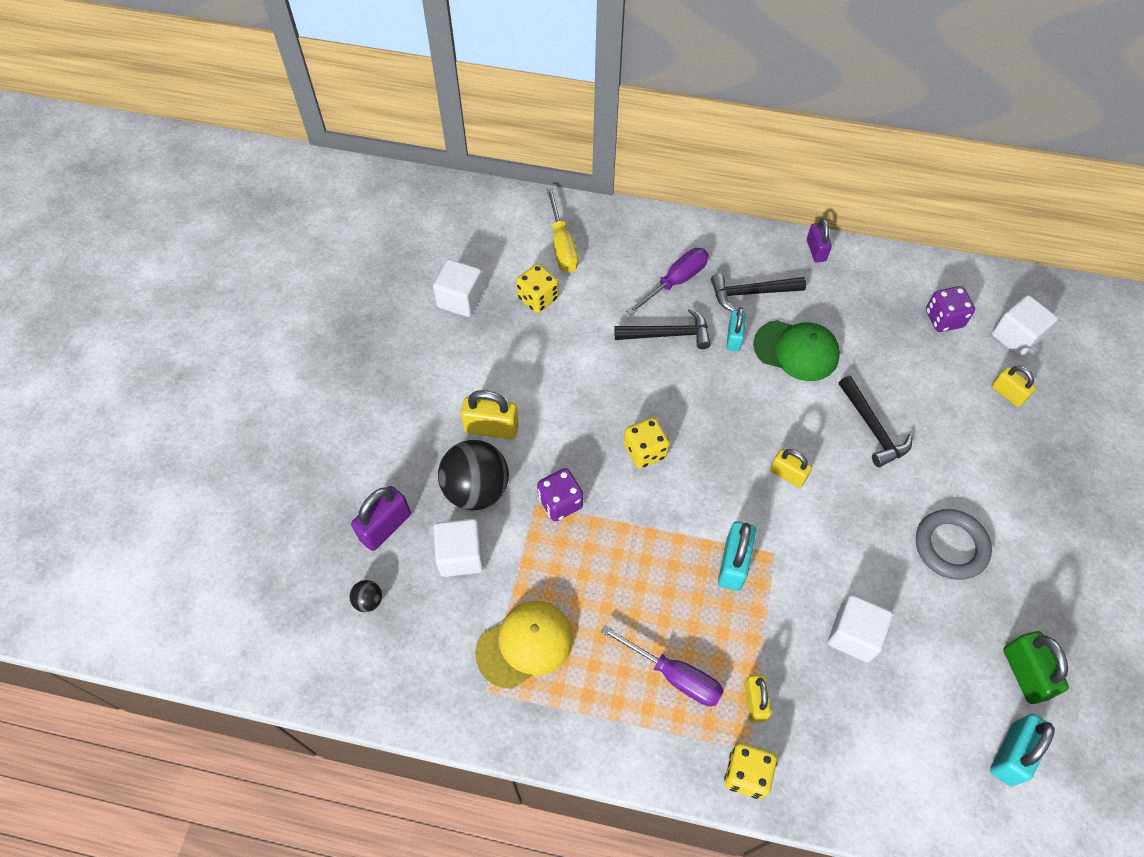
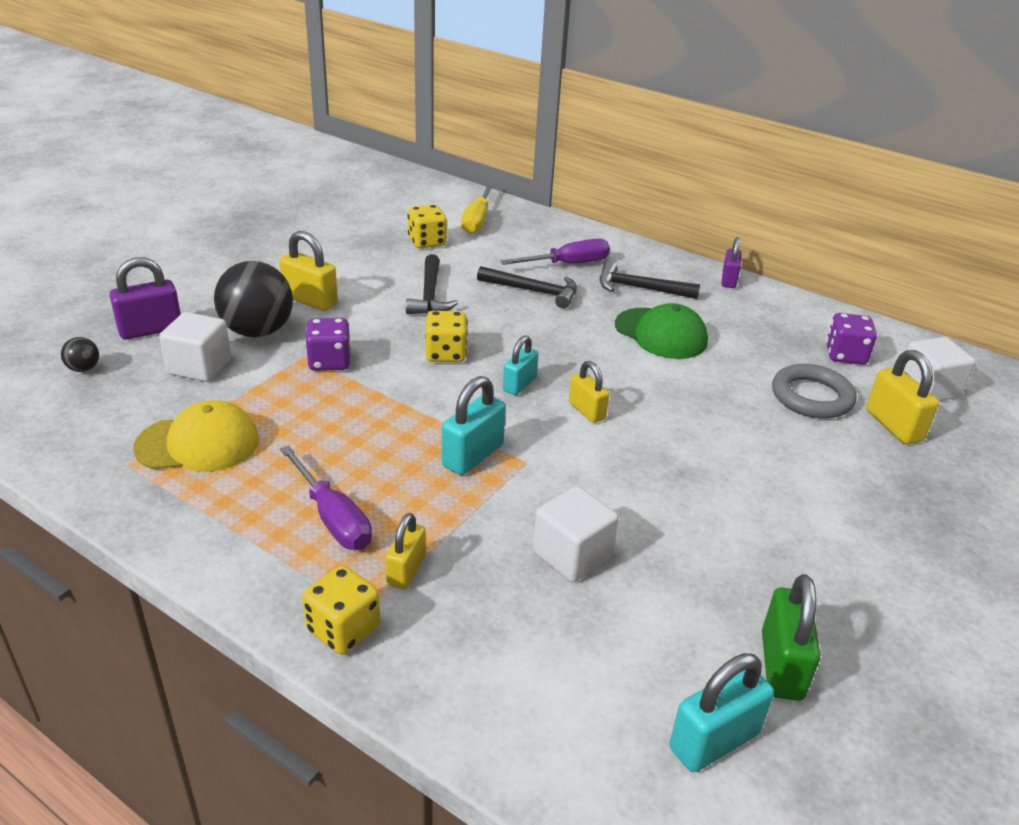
camera: 20 degrees right, 25 degrees down
(460, 299) = (356, 226): white cube -> none
(734, 338) = (599, 310): turquoise padlock -> turquoise padlock (519, 384)
(872, 428) = (710, 406): black hammer -> black hammer (430, 295)
(950, 546) = (747, 521): grey ring -> grey ring (811, 397)
(1007, 394) = (893, 425): yellow padlock -> yellow padlock, size x1.50

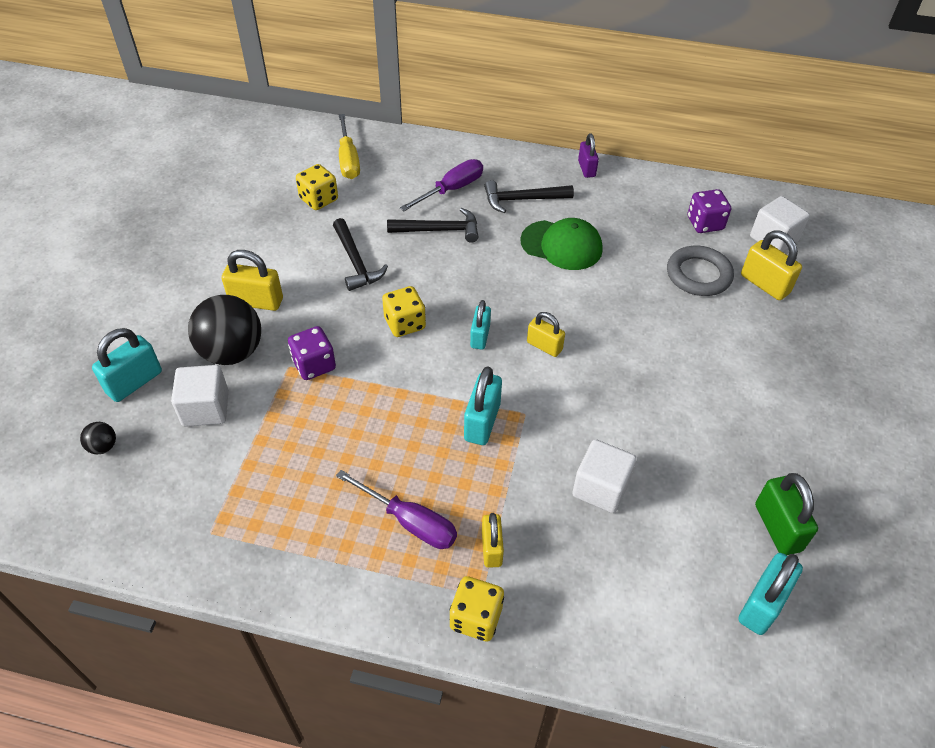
camera: 20 degrees left, 15 degrees up
(150, 330) = (134, 382): purple padlock -> turquoise padlock
(198, 443) = (257, 490): yellow cap -> none

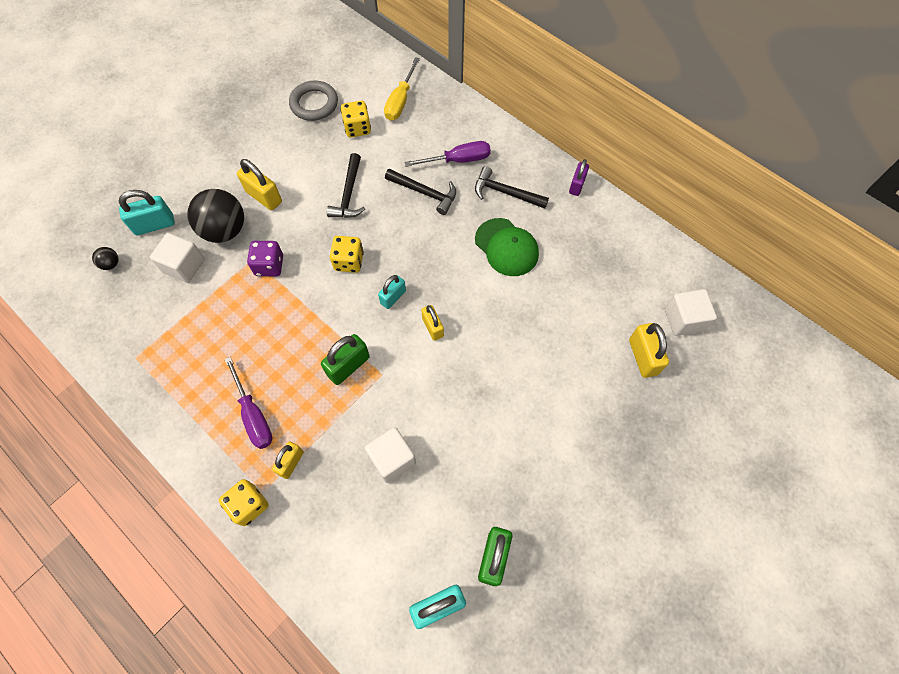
camera: 30 degrees right, 15 degrees up
(482, 422) = (348, 366): turquoise padlock -> green padlock
(698, 275) = (595, 323): grey ring -> grey ring (314, 104)
(705, 223) = (636, 279): purple dice -> none

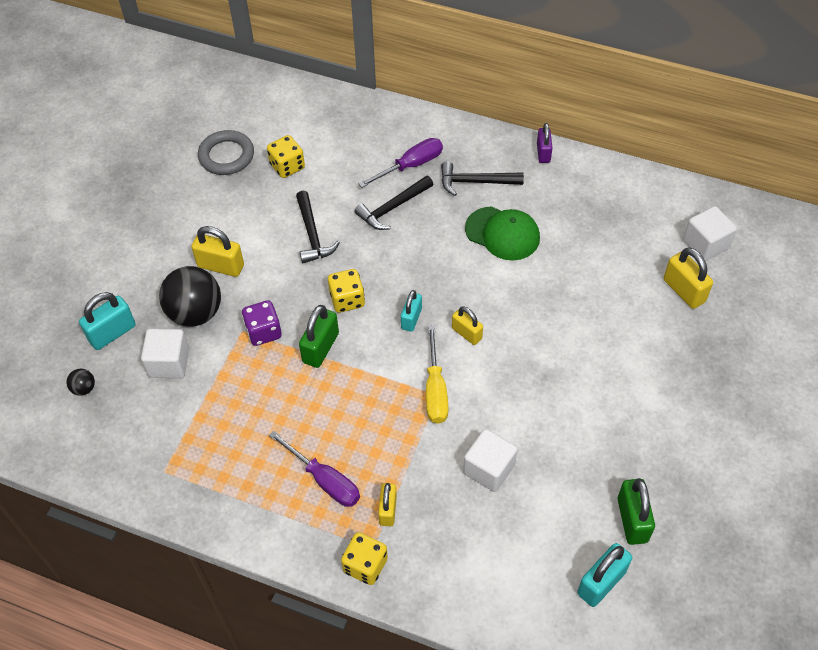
camera: 20 degrees left, 10 degrees down
(348, 366) = (399, 399): green padlock -> green padlock (320, 348)
(400, 101) = (320, 125): yellow screwdriver -> yellow screwdriver (435, 390)
(425, 193) = (392, 208): black hammer -> black hammer turned 135 degrees clockwise

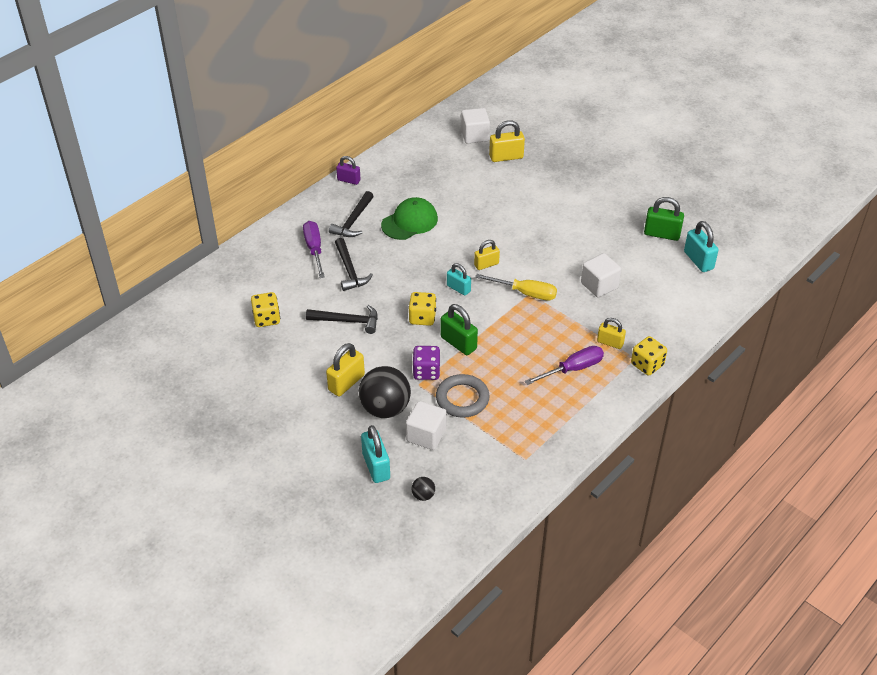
camera: 70 degrees left, 10 degrees down
(226, 156) = (228, 353): grey ring -> grey ring (462, 399)

